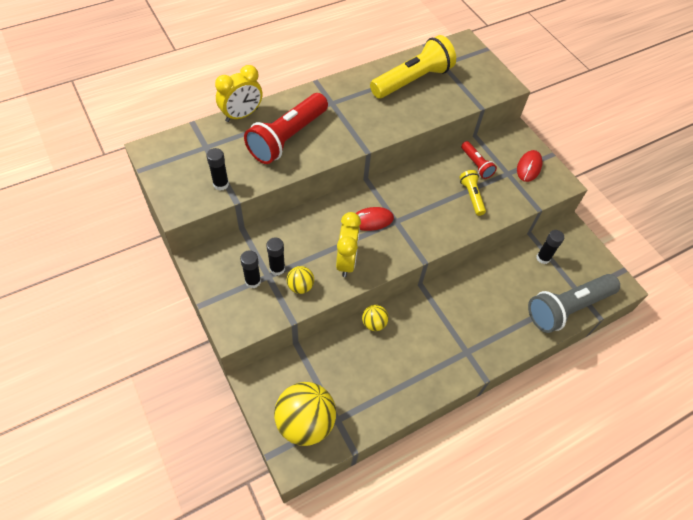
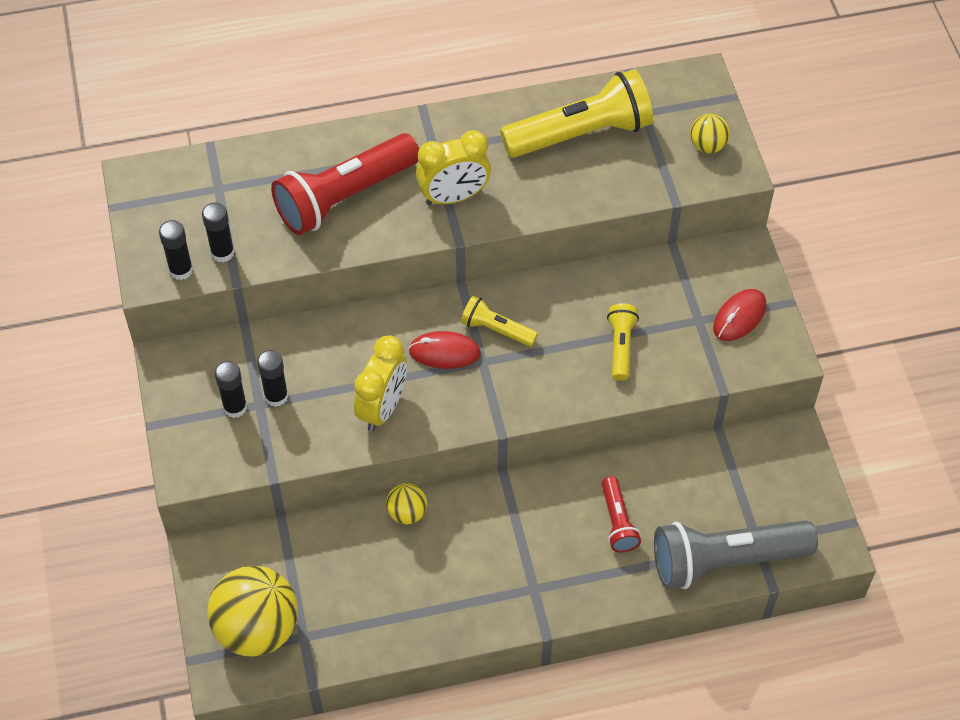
camera: 20 degrees right, 0 degrees up
(242, 115) = (287, 145): yellow clock -> yellow clock (453, 197)
(300, 286) = (301, 430): yellow ball -> yellow ball (707, 145)
(397, 201) = (496, 329): none -> yellow flashlight
(476, 165) = (651, 295): red flashlight -> red flashlight (617, 522)
(543, 258) = (722, 473): black glue stick -> black glue stick (181, 270)

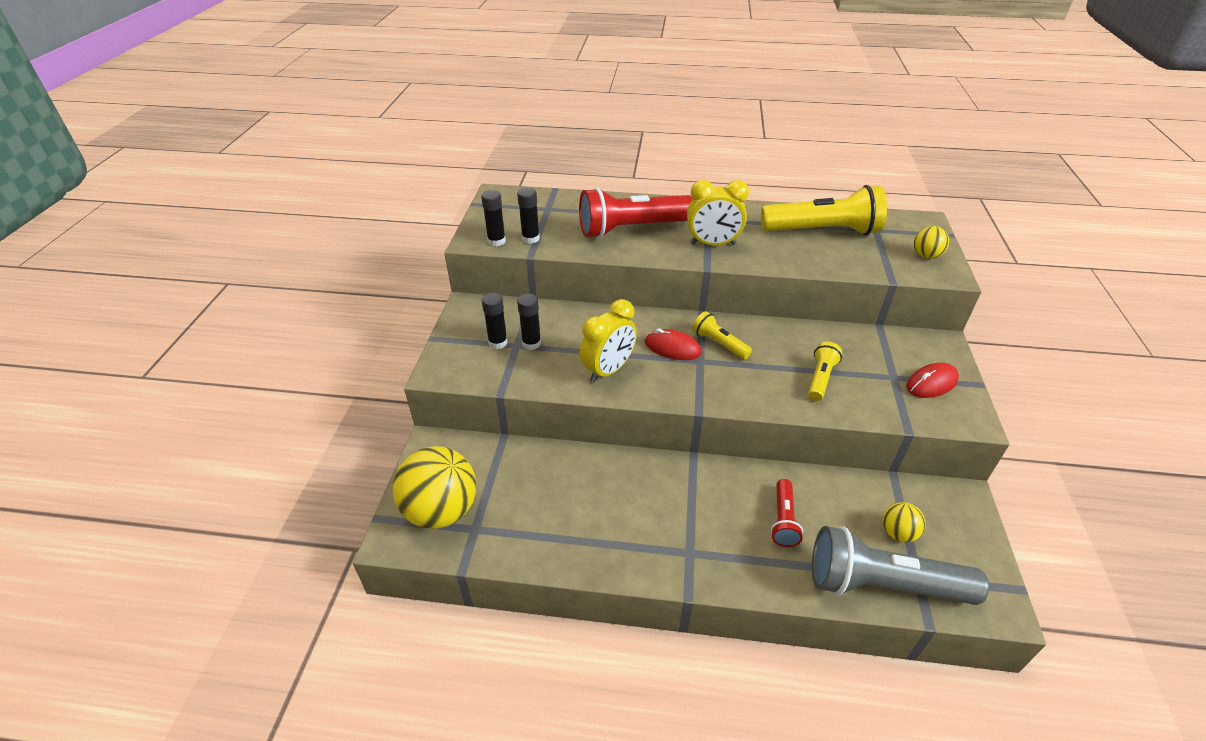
camera: 20 degrees right, 15 degrees down
(407, 513) = (603, 461): yellow ball -> yellow ball (897, 533)

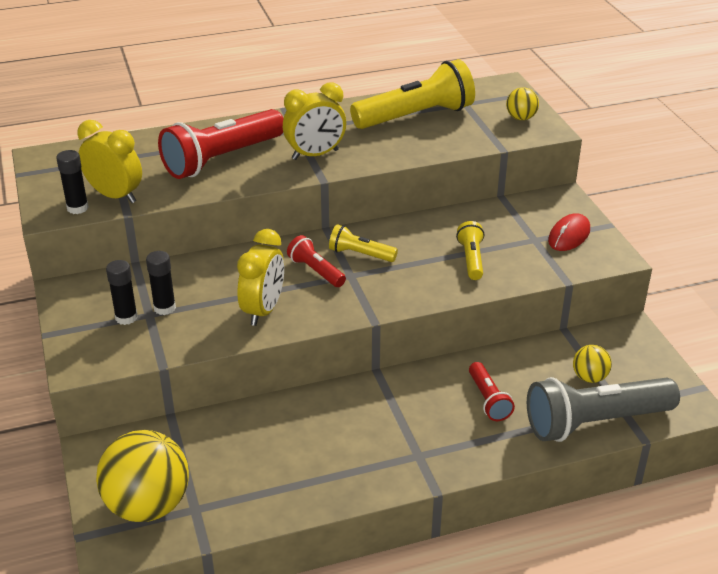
camera: 25 degrees left, 5 degrees down
(530, 238) = (115, 196): black glue stick -> yellow clock
(672, 348) = (316, 271): red mouse -> red flashlight

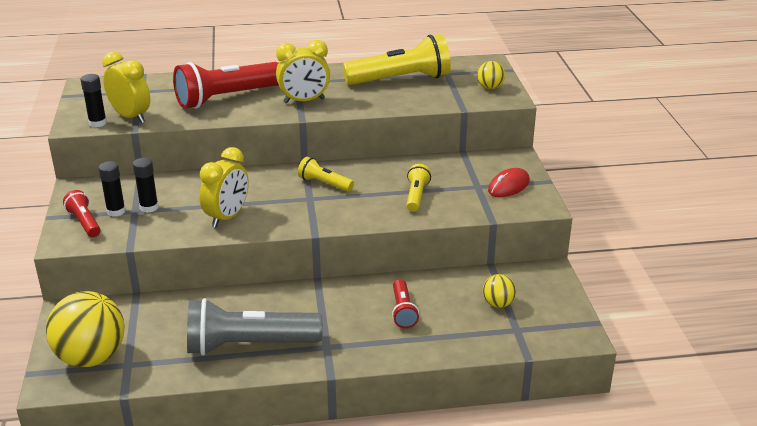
camera: 10 degrees right, 5 degrees down
(316, 271) = (282, 192): red flashlight -> red flashlight (85, 222)
(595, 422) = (489, 338): grey flashlight -> grey flashlight (249, 345)

